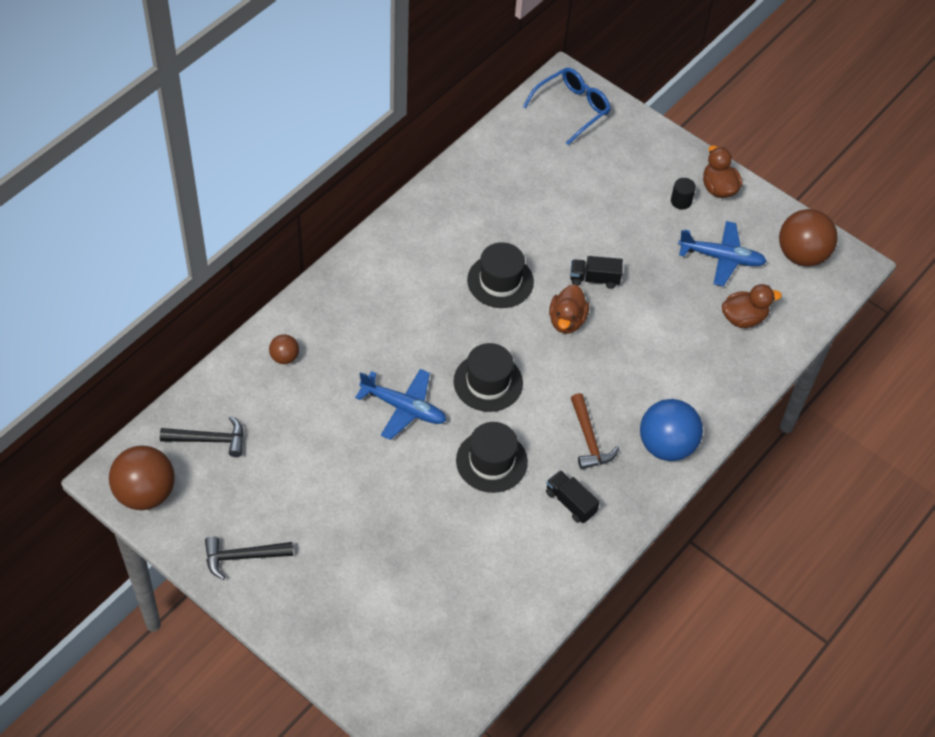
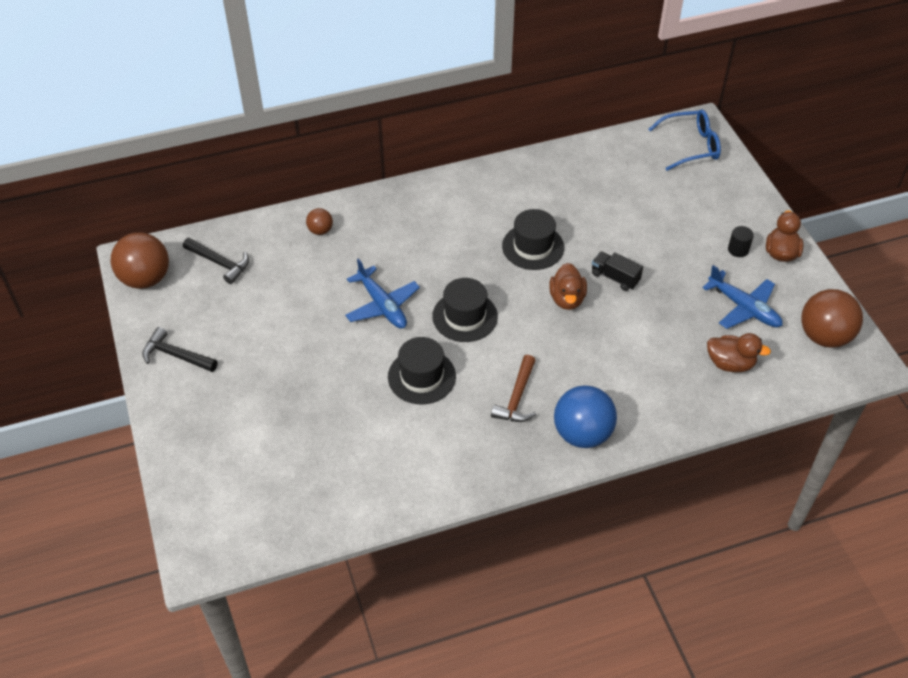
camera: 35 degrees right, 5 degrees down
(567, 321) = (567, 299): brown duck -> brown duck turned 45 degrees counterclockwise
(570, 503) = (463, 439): black truck -> none

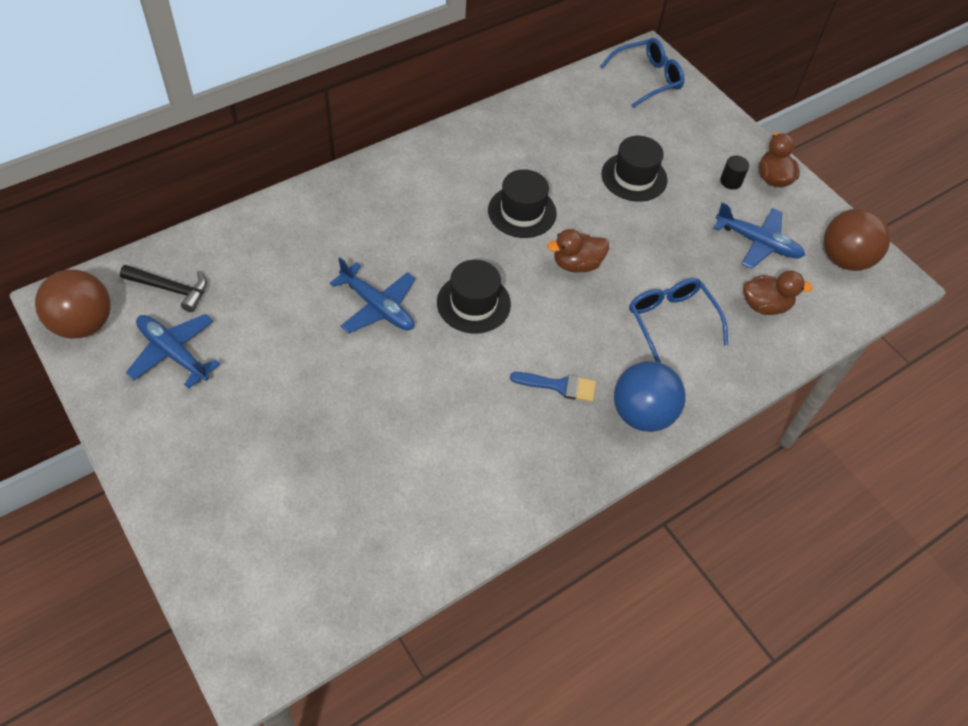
camera: 20 degrees left, 5 degrees up
(176, 355) = (148, 412): black hammer -> none
(208, 313) = (173, 353): none -> blue plane
(320, 230) = (280, 231): brown ball -> none
(421, 376) = (447, 382): black hat -> black hat (634, 177)
(517, 397) = (559, 386): brown hammer -> blue brush
(567, 299) = (576, 264): brown duck -> brown duck turned 90 degrees clockwise
(615, 277) = (618, 232): black truck -> none
(636, 361) = (671, 321): none -> blue glasses

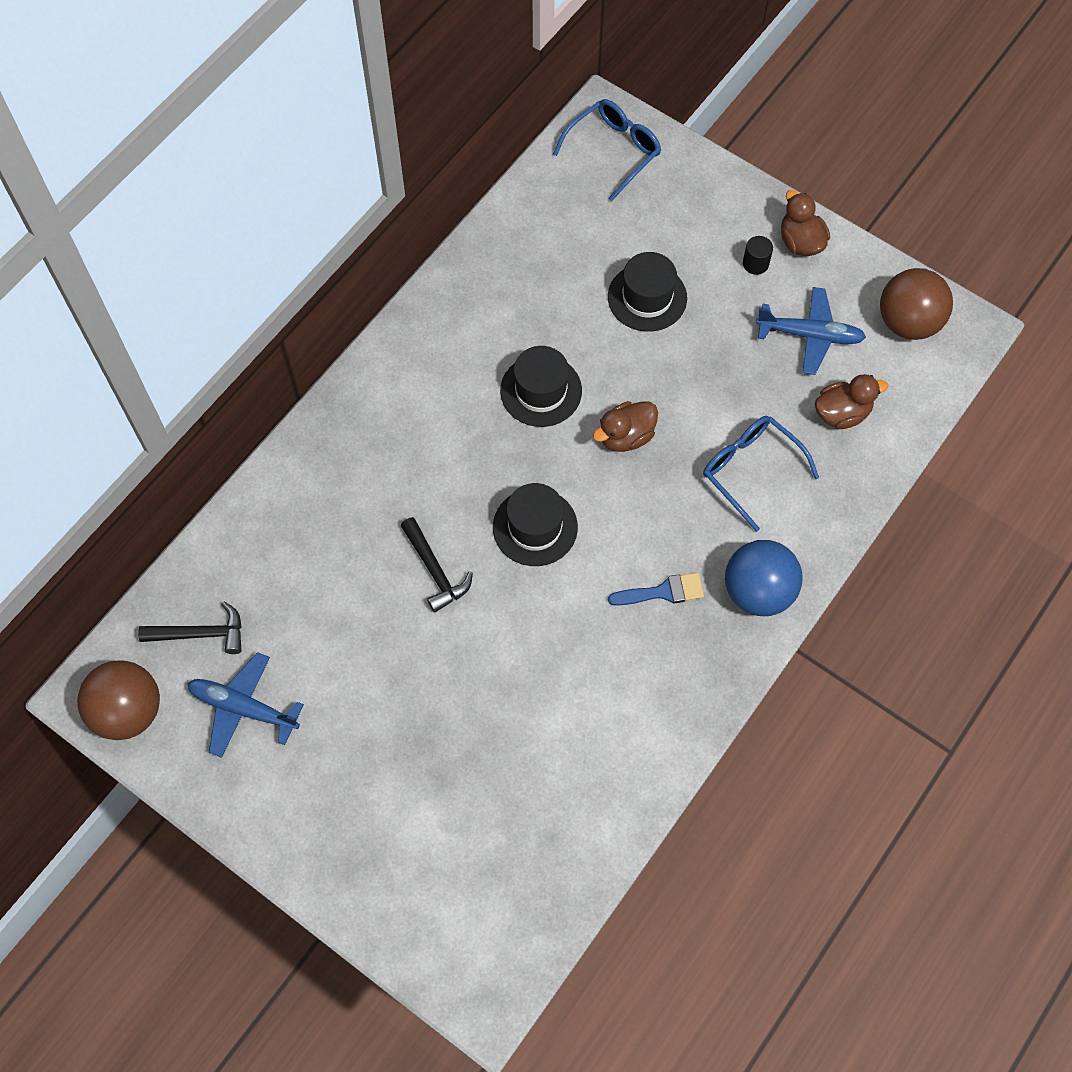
camera: 15 degrees left, 10 degrees up
(377, 307) = (434, 570): blue plane -> black hammer

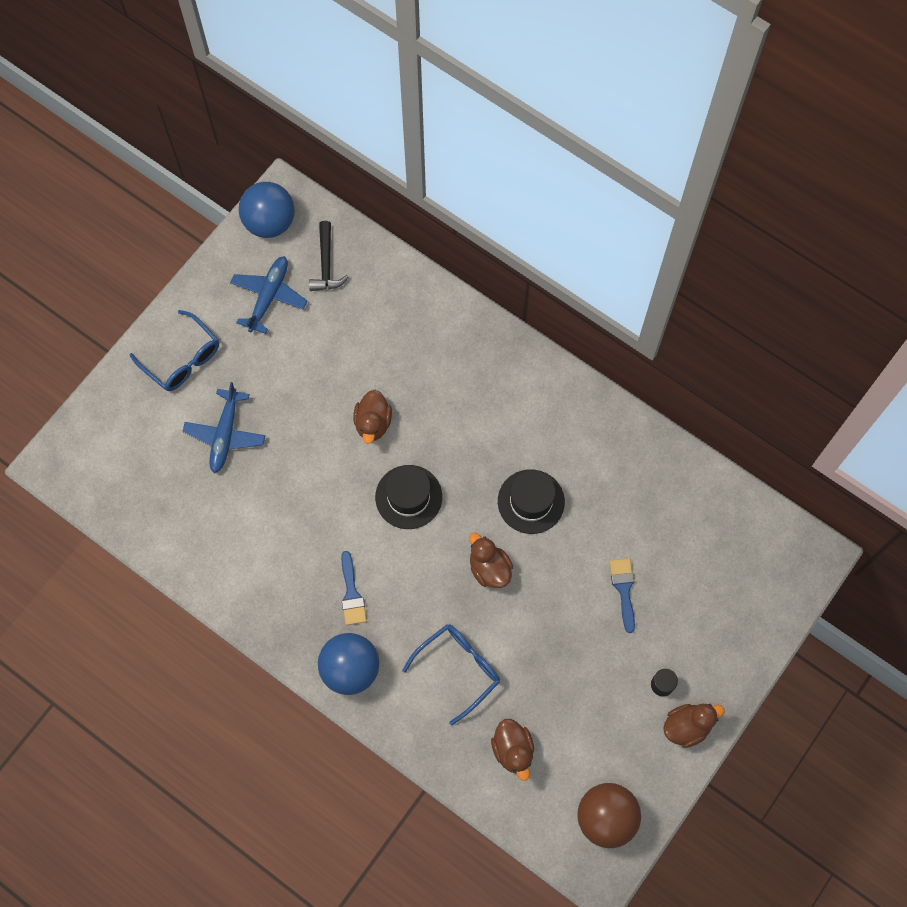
camera: 90 degrees right, 5 degrees up
(128, 711) = (269, 222): brown ball -> blue ball
(434, 570) = (373, 423): black hammer -> brown duck
(614, 151) = (776, 565): blue glasses -> blue glasses (182, 359)
(647, 297) = (623, 589): black hat -> blue brush
(810, 335) = (590, 728): blue plane -> blue plane (225, 435)

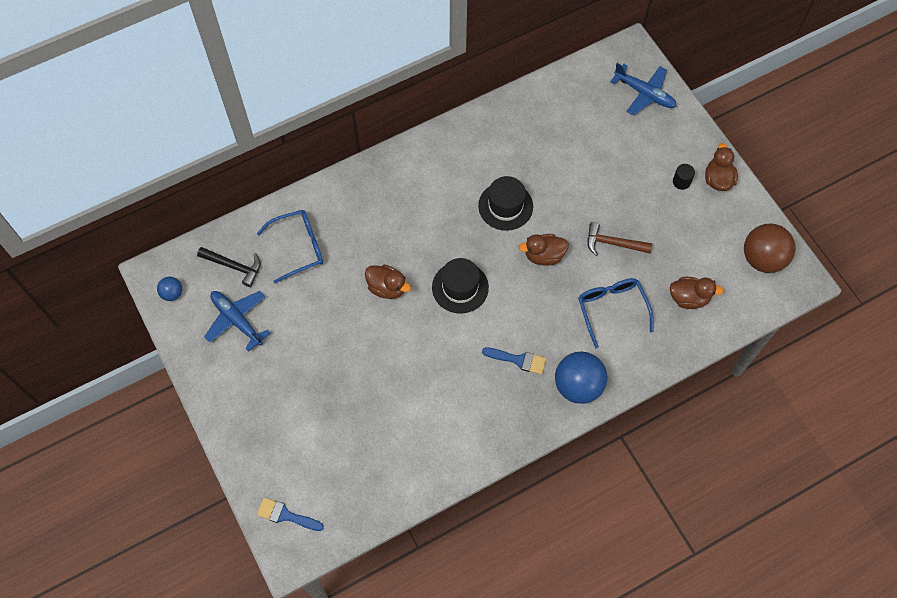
camera: 65 degrees left, 5 degrees down
(182, 359) = (254, 409): blue glasses -> blue glasses (299, 247)
(225, 435) = (338, 401): blue plane -> blue plane (644, 94)
(269, 222) = (172, 293): blue ball -> blue ball, size x0.49
(542, 638) = (613, 243): none -> brown hammer
(623, 589) = (601, 175): blue brush -> blue brush (286, 515)

